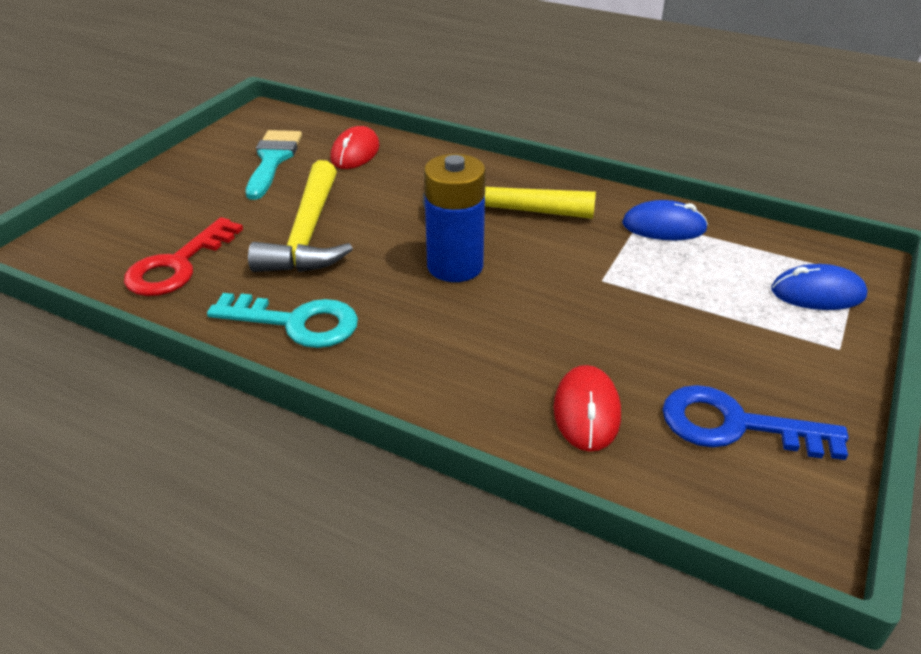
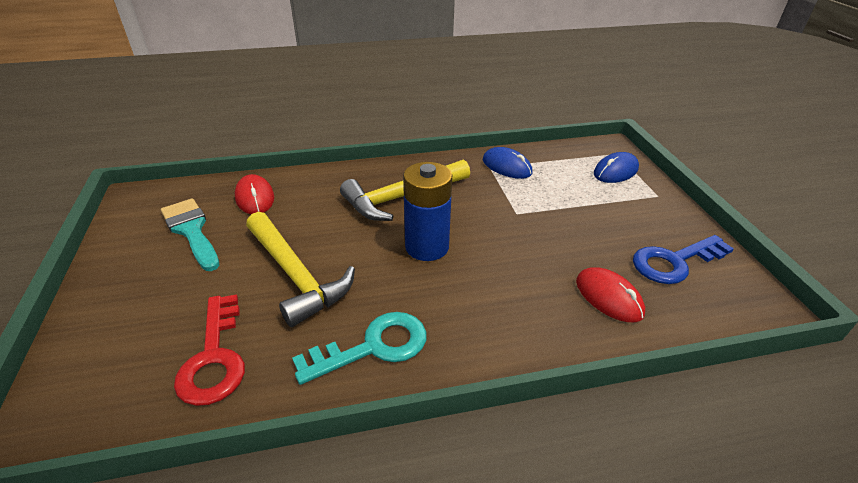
camera: 40 degrees left, 0 degrees up
(663, 227) = (506, 166): blue mouse -> blue mouse turned 75 degrees clockwise

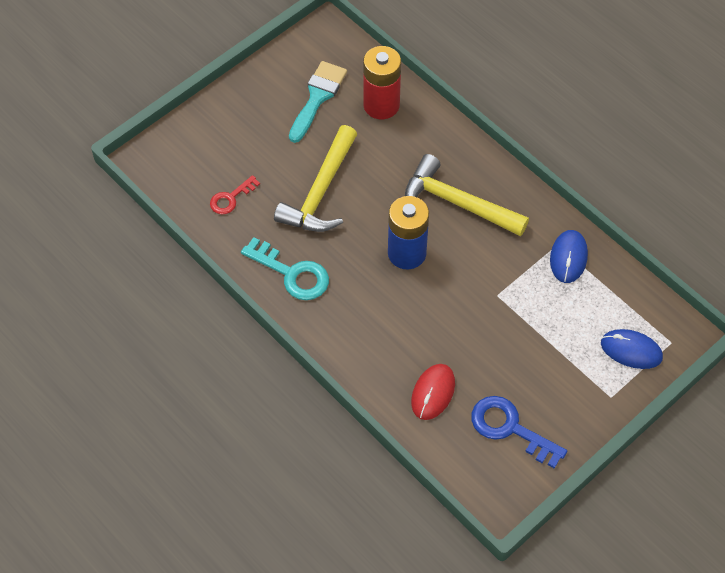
camera: 60 degrees right, 20 degrees up
(214, 357) = (231, 198): red key -> red key, size x0.60
(255, 197) = (381, 105): red mouse -> red battery

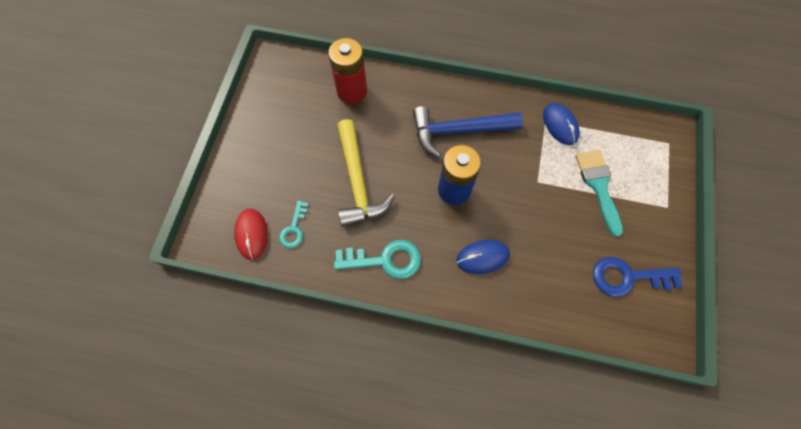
camera: 35 degrees left, 10 degrees up
(231, 198) = (294, 228): red key -> turquoise key
(317, 97) = (302, 111): turquoise brush -> turquoise brush (598, 186)
(433, 393) = (556, 286): red mouse -> red mouse (251, 234)
(456, 203) = (458, 131): yellow hammer -> blue hammer
(631, 350) = (651, 165): blue mouse -> blue mouse (482, 257)

